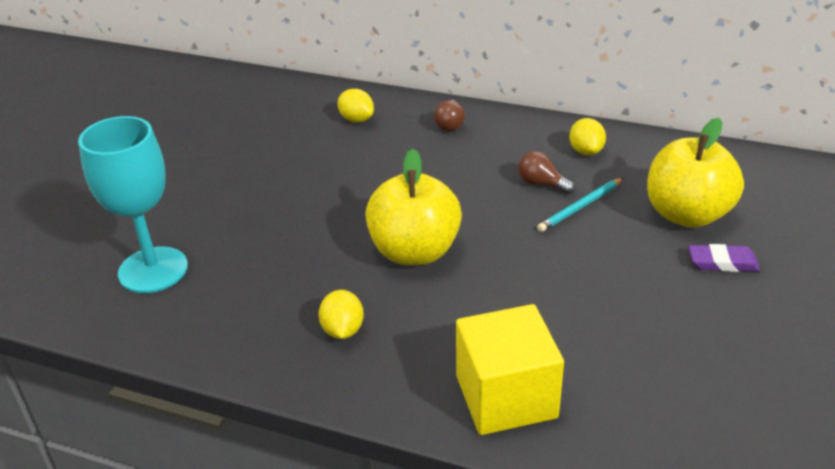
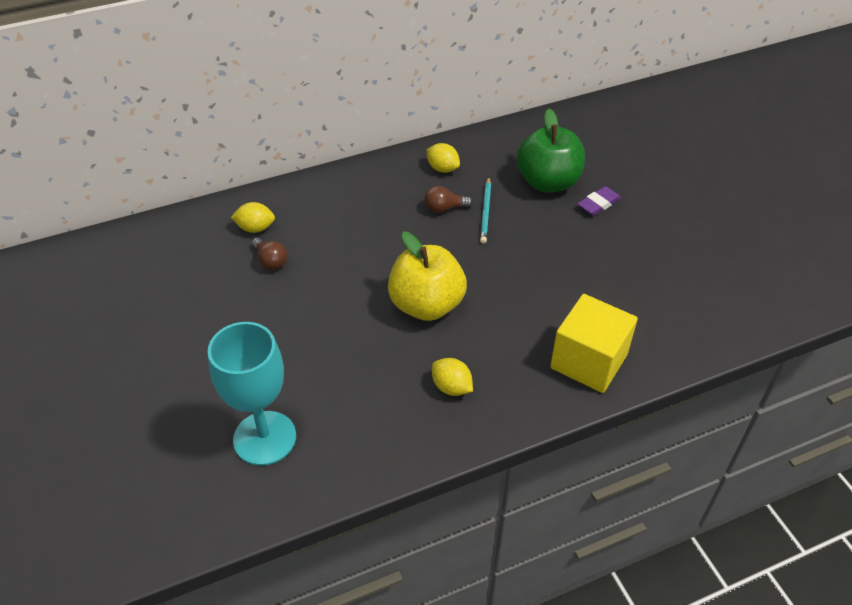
camera: 45 degrees left, 10 degrees up
(450, 124) = (329, 195): brown light bulb -> brown light bulb (270, 261)
(687, 214) = (548, 182): yellow apple -> green apple

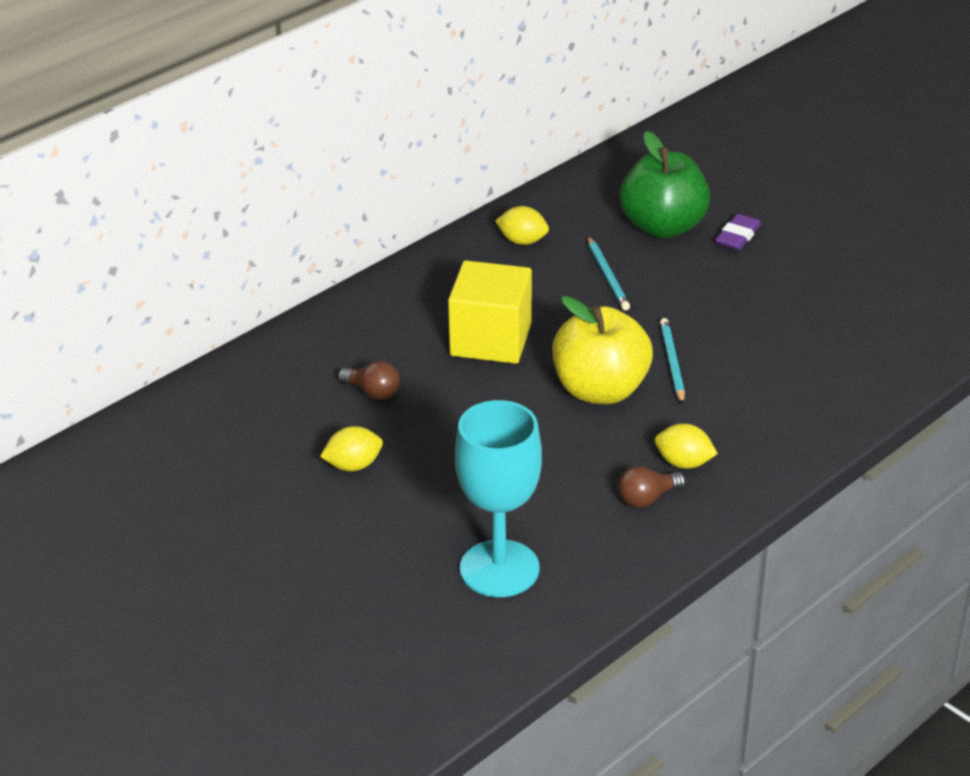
camera: 20 degrees left, 10 degrees down
(255, 228) = (326, 362): yellow lemon -> yellow lemon (353, 465)
(444, 208) = (554, 284): brown light bulb -> brown light bulb (647, 499)
(491, 297) = (672, 363): none -> turquoise pencil
(588, 361) = (822, 398): yellow cube -> yellow cube (491, 340)

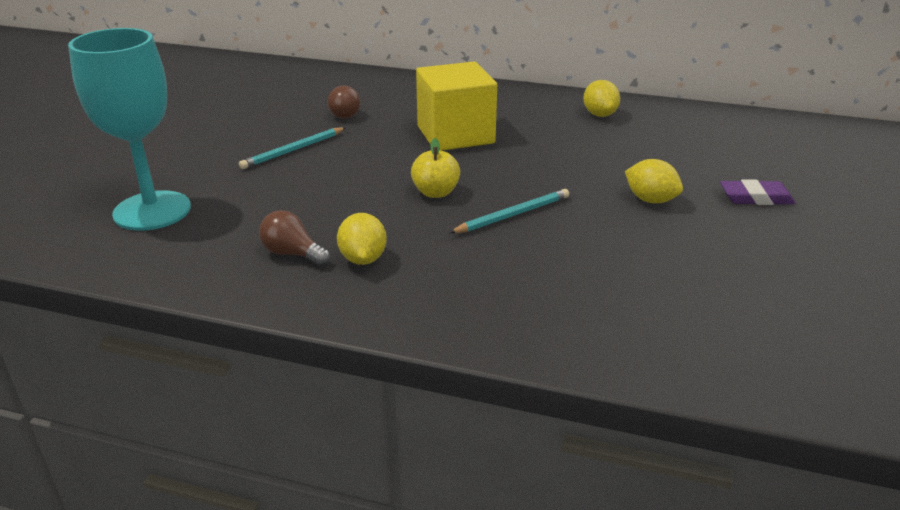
camera: 60 degrees right, 5 degrees down
(353, 465) = (253, 128): yellow lemon -> yellow lemon (650, 200)
(600, 390) = (435, 192): yellow apple -> yellow apple, size x0.49
(607, 276) = (602, 156): turquoise pencil -> turquoise pencil (293, 150)
(663, 227) = (710, 161): green apple -> none

